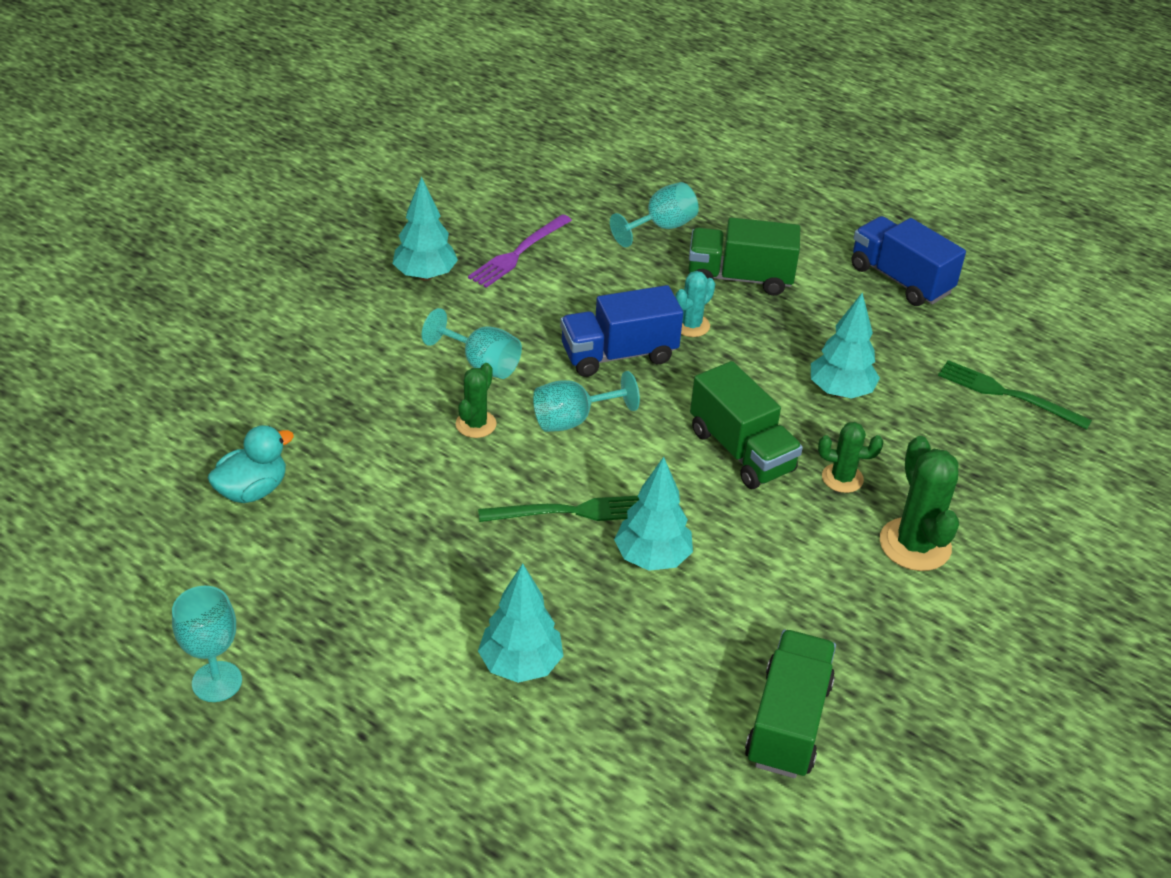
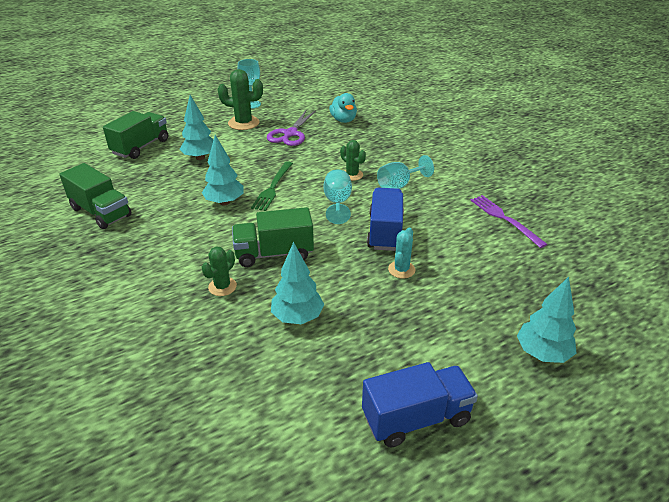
camera: 115 degrees right, 5 degrees down
(351, 555) = (290, 134): none -> purple scissors
(425, 275) = (488, 183): turquoise tree -> turquoise tree (542, 353)
(661, 227) = (526, 290): turquoise goblet -> none
(691, 325) = (401, 269): turquoise cactus -> turquoise cactus turned 45 degrees clockwise
(739, 278) = (449, 311): green truck -> green truck (141, 147)
(915, 545) = (149, 296): green cactus -> green cactus (243, 123)
(1007, 394) = (234, 420): green fork -> none

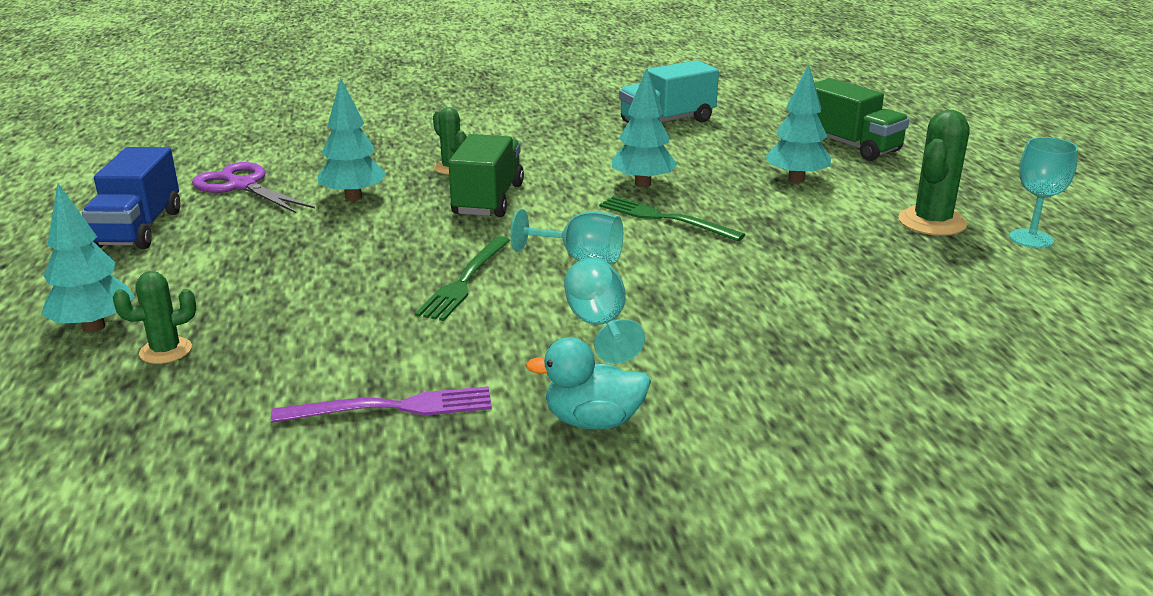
camera: 110 degrees right, 10 degrees down
(101, 212) = (667, 121): green truck -> turquoise truck
(290, 134) = (870, 258): purple scissors -> purple scissors (242, 186)
(343, 120) = (932, 325): turquoise duck -> turquoise duck (593, 421)
(352, 175) = (668, 288): green cactus -> green cactus (165, 351)
(385, 232) = (465, 281): blue truck -> green fork
(401, 269) = (364, 273): turquoise cactus -> none

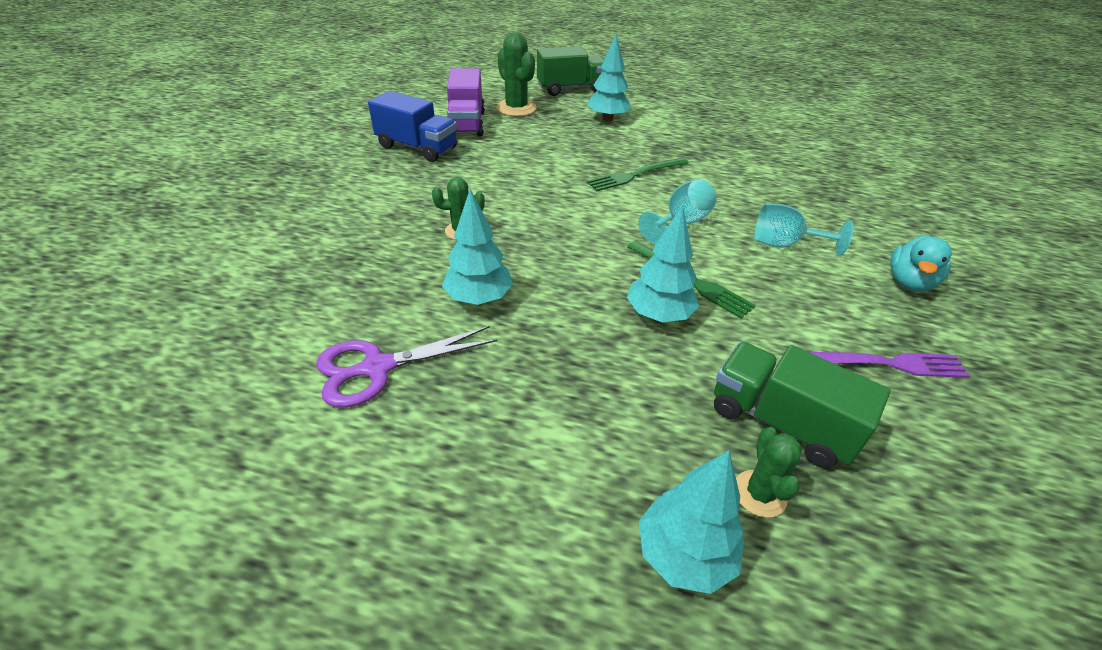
camera: 65 degrees left, 15 degrees up
(138, 229) = (431, 479): blue truck -> blue truck (417, 148)
(392, 408) = (885, 364): purple fork -> purple fork turned 75 degrees clockwise
(488, 200) = (546, 231): green truck -> green truck (780, 421)
(643, 184) = (571, 165): turquoise tree -> turquoise tree (659, 315)
(667, 121) = (466, 123): turquoise truck -> purple truck
(932, 222) = (694, 107): green cactus -> green cactus (516, 108)
(1031, 239) = (728, 94): turquoise goblet -> none

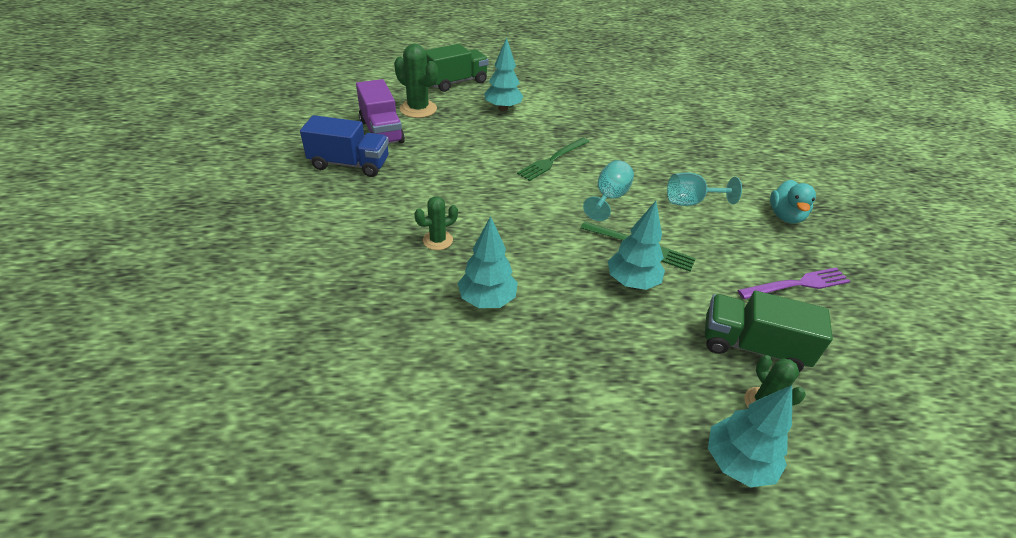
camera: 20 degrees left, 0 degrees up
(377, 368) = (438, 382): purple scissors -> none

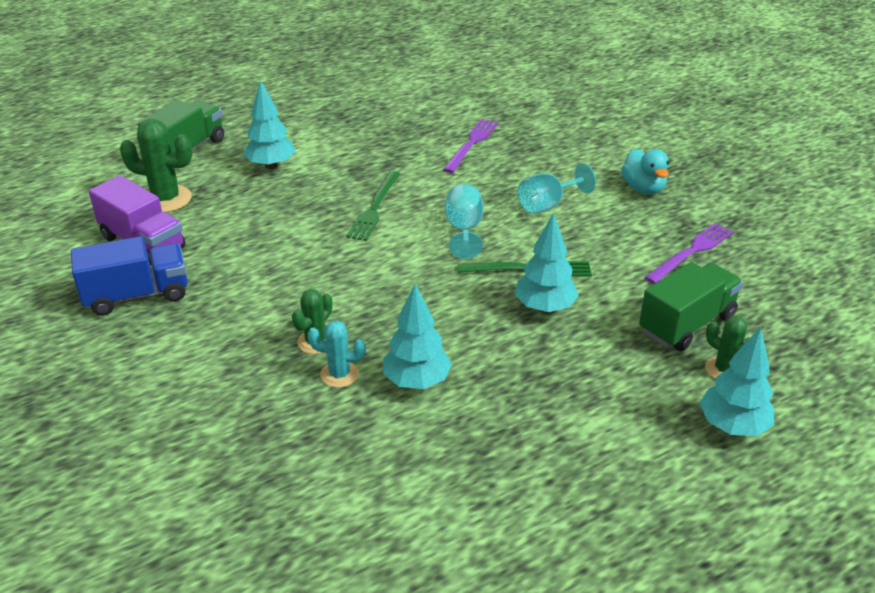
camera: 25 degrees left, 5 degrees down
(435, 271) = (339, 374): none -> turquoise cactus
(660, 137) = (471, 144): none -> purple fork
(752, 346) = (687, 324): green truck -> green truck turned 150 degrees clockwise

